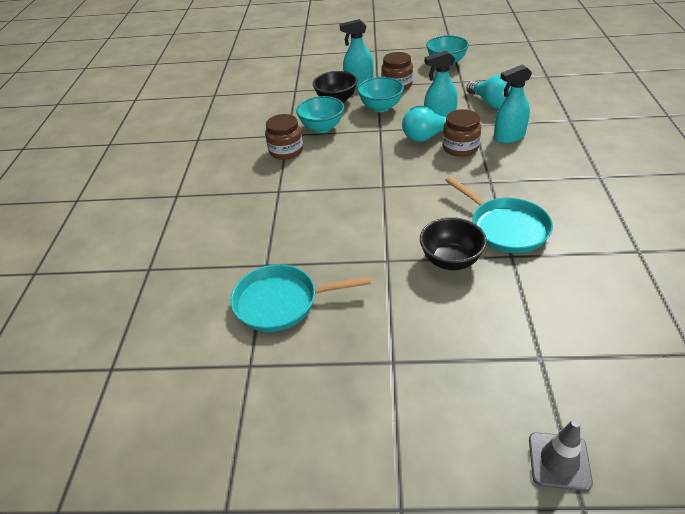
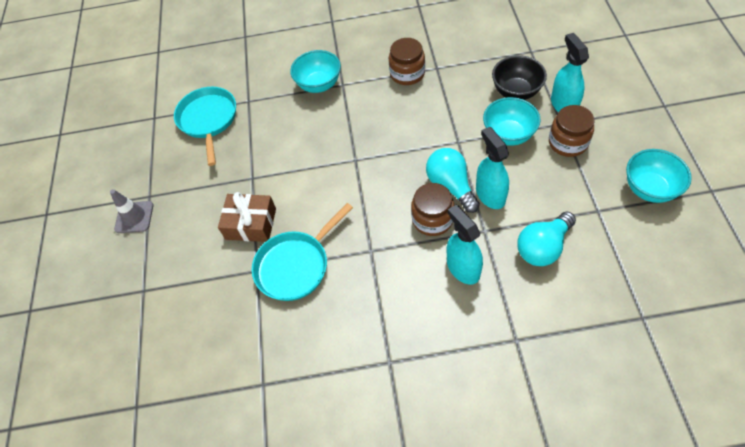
camera: 85 degrees right, 15 degrees up
(322, 128) = (455, 92): turquoise bowl -> turquoise bowl (319, 85)
(451, 260) = (251, 224): black bowl -> brown gift
(559, 461) = (61, 299): grey traffic cone -> grey traffic cone (134, 217)

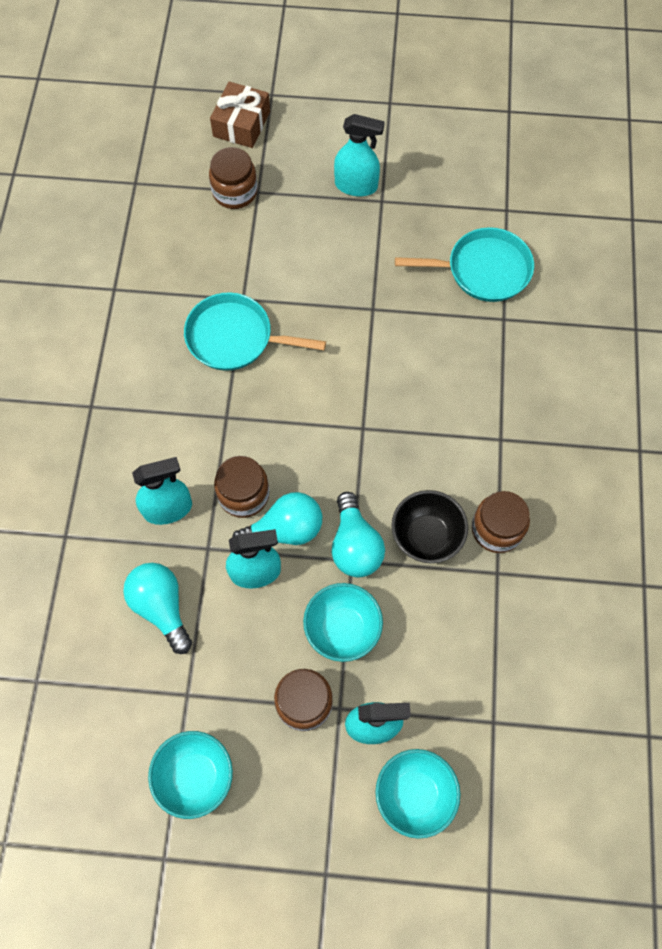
camera: 95 degrees right, 10 degrees up
(134, 217) = (356, 186): grey traffic cone -> turquoise spray bottle
(144, 310) = (235, 192): none -> brown jar
(251, 224) = (306, 300): brown gift -> brown gift (241, 124)
(295, 265) = (235, 337): turquoise pan -> turquoise pan turned 45 degrees counterclockwise
(319, 85) = (509, 409): turquoise bowl -> turquoise bowl (414, 794)
(447, 142) = (355, 545): none -> turquoise light bulb
(516, 92) = (417, 668): black bowl -> black bowl (426, 536)

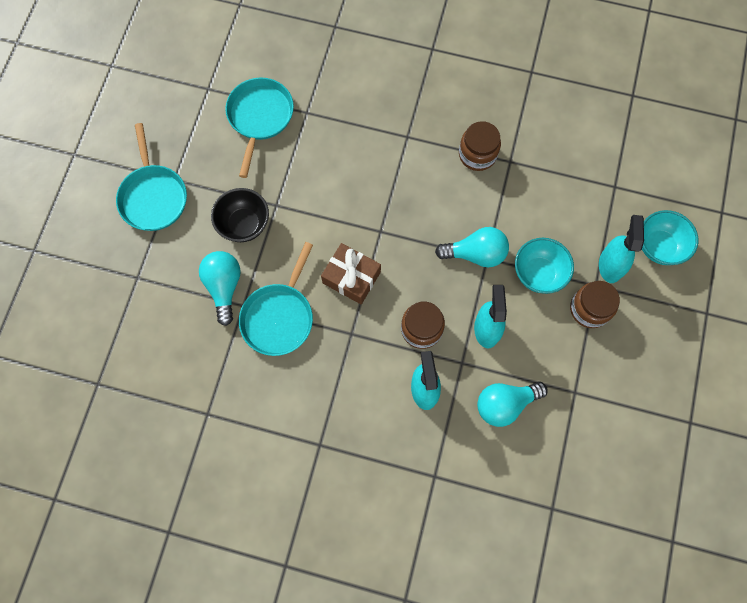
camera: 80 degrees left, 5 degrees up
(195, 776) = (635, 393): turquoise bowl -> none
(235, 192) = (132, 297): brown jar -> none
(241, 124) = (59, 281): brown gift -> brown gift (351, 277)
(284, 530) = (455, 302): turquoise light bulb -> turquoise light bulb (224, 287)
(356, 186) = (153, 196): turquoise spray bottle -> turquoise pan
(426, 536) = (476, 203): black bowl -> black bowl (244, 224)

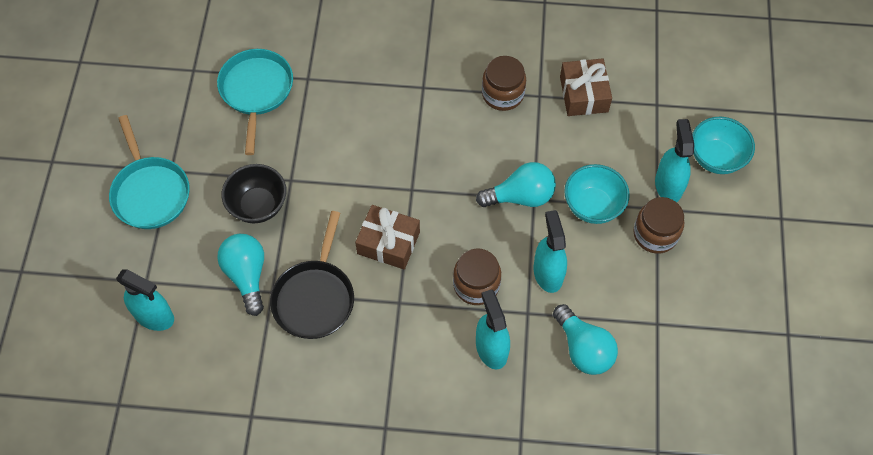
camera: 10 degrees left, 10 degrees down
(139, 310) = (154, 316): none -> turquoise spray bottle
(279, 317) = (315, 297): turquoise pan -> black pan
(505, 404) = (583, 349): turquoise light bulb -> turquoise light bulb turned 90 degrees counterclockwise
(550, 166) = (583, 94): none -> brown gift

